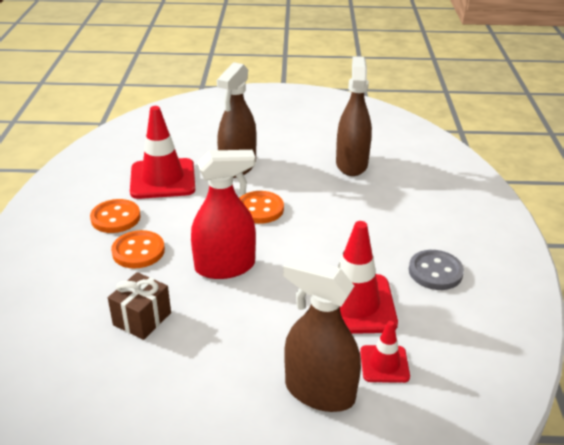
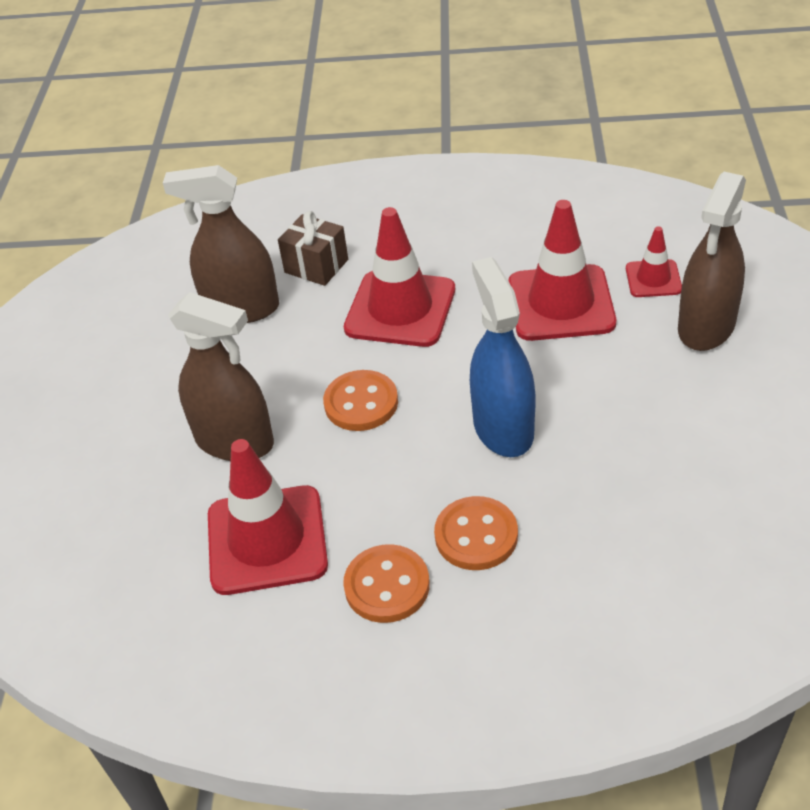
camera: 85 degrees left, 10 degrees up
(142, 319) = (625, 502): brown gift -> brown gift (316, 266)
(225, 267) = (503, 428): red spray bottle -> blue spray bottle
(348, 225) = (400, 309): none -> red traffic cone
(435, 272) = (492, 237): grey button -> none

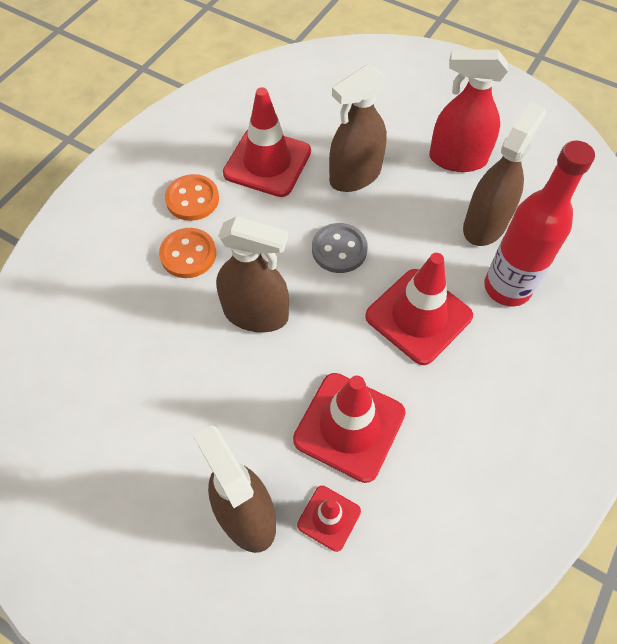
camera: 115 degrees right, 15 degrees up
(150, 365) = (457, 159): none -> red spray bottle
(316, 266) = (507, 288): brown gift -> red bottle
(361, 403) = (339, 249): orange button -> grey button
(503, 428) = (256, 314): blue spray bottle -> brown spray bottle

